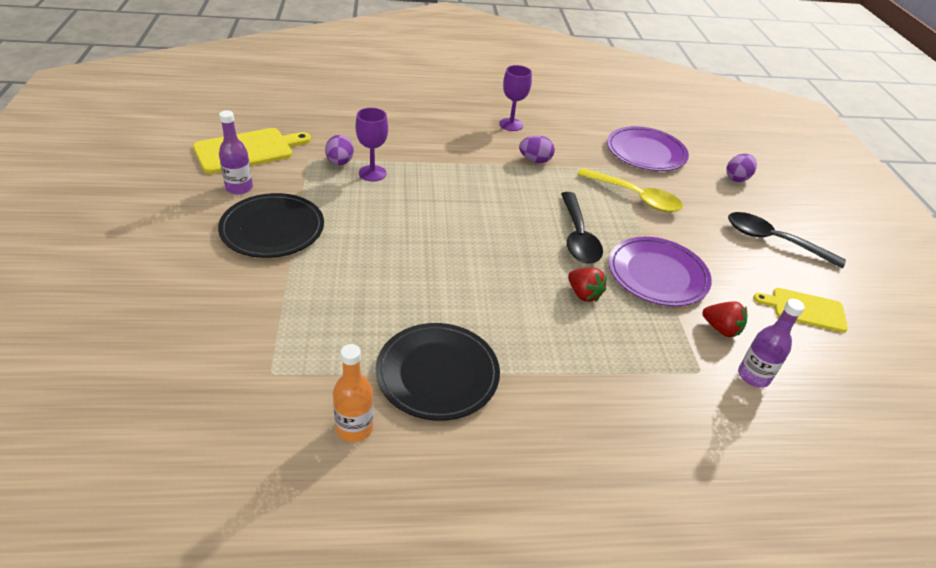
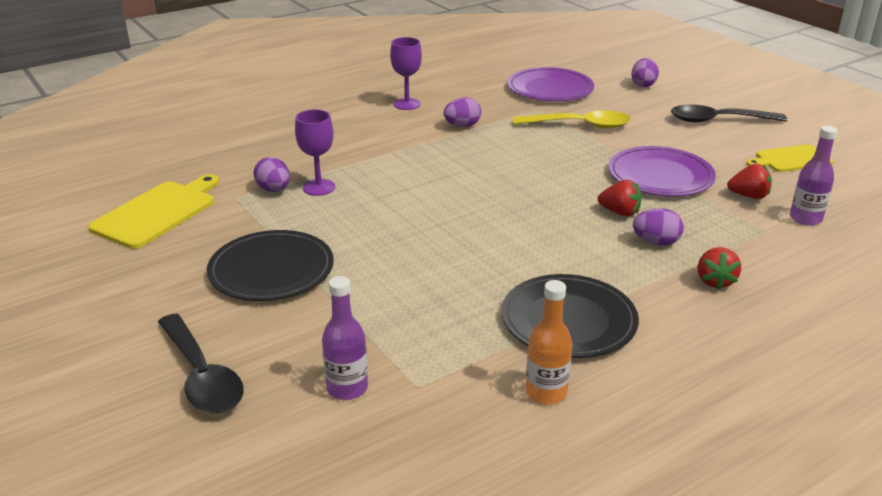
camera: 25 degrees left, 10 degrees down
(239, 188) = (190, 248): purple bottle -> purple bottle (347, 388)
(578, 236) = (566, 172): black spoon -> black spoon (202, 376)
(585, 336) = (656, 242): none -> purple egg
(598, 398) = (714, 281): none -> red strawberry

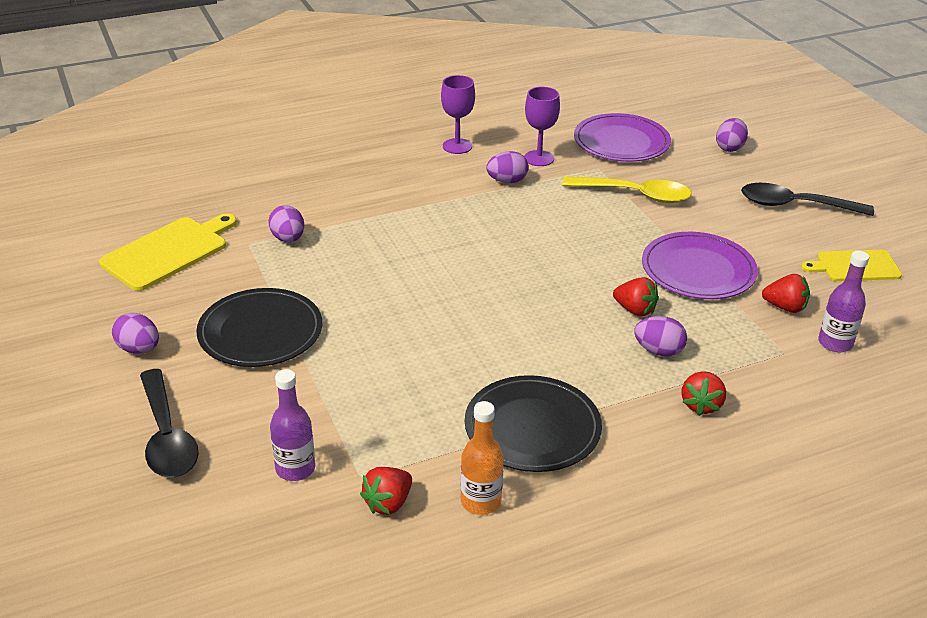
camera: 10 degrees right, 5 degrees up
(150, 299) = (139, 349): none -> purple egg
(319, 187) = (333, 241): purple goblet -> purple goblet (539, 158)
(454, 407) = (388, 503): none -> red strawberry

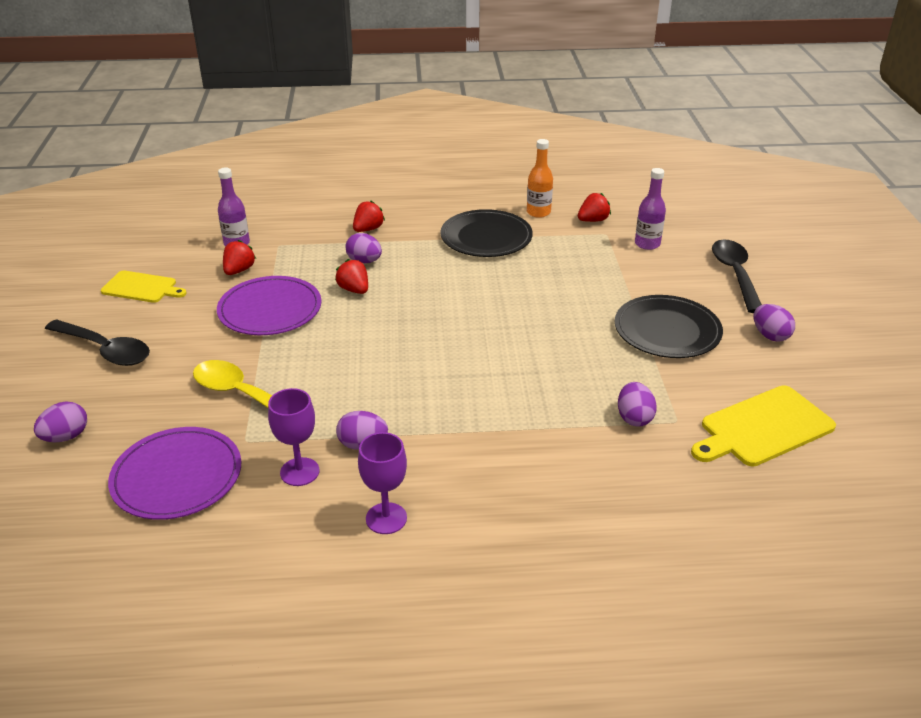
camera: 160 degrees left, 0 degrees up
(785, 307) = (239, 270): red strawberry -> red strawberry turned 75 degrees clockwise

